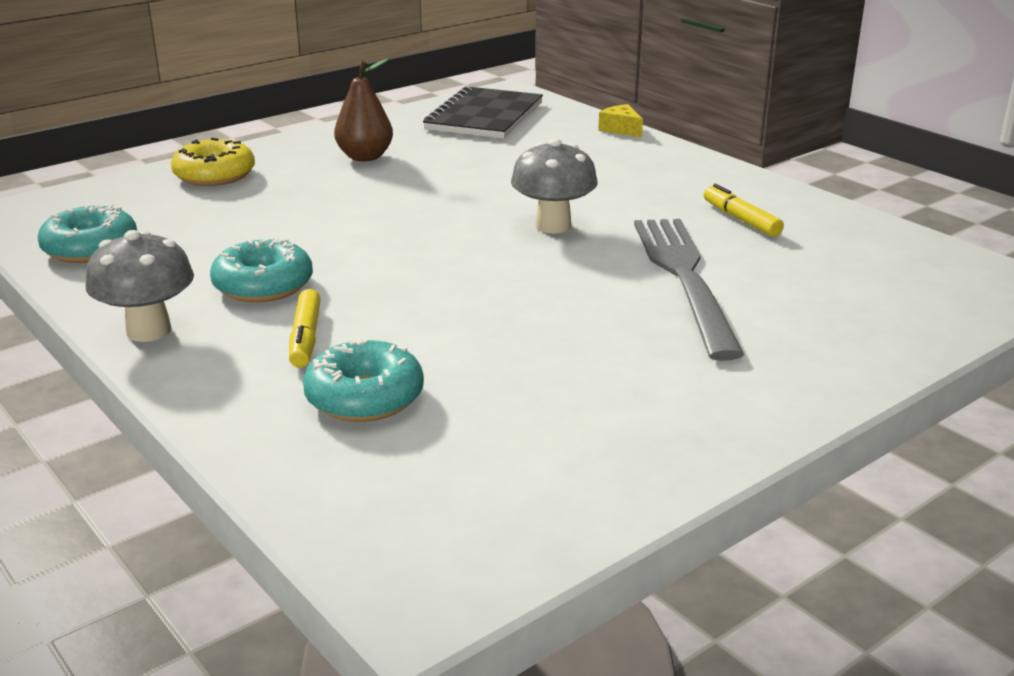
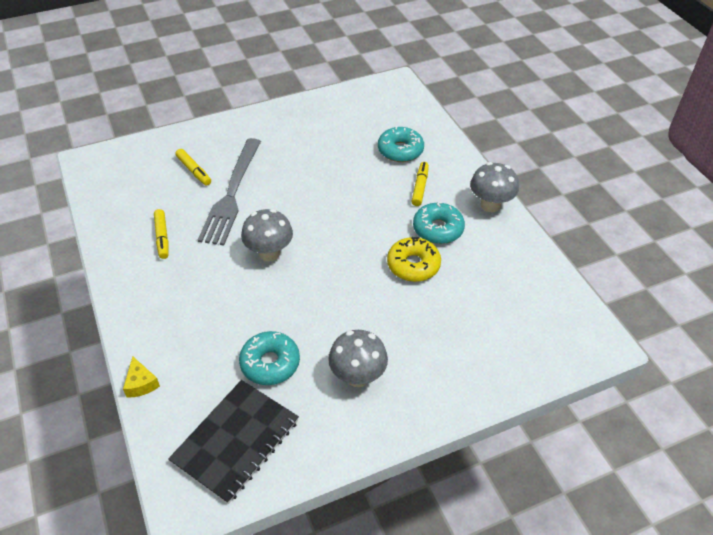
camera: 165 degrees left, 20 degrees up
(90, 248) = (536, 284): turquoise donut -> turquoise donut (270, 363)
(214, 175) = (471, 369): yellow donut -> yellow donut (413, 265)
(365, 157) = (357, 376): brown pear -> grey mushroom
(795, 298) = (194, 171): none -> yellow marker

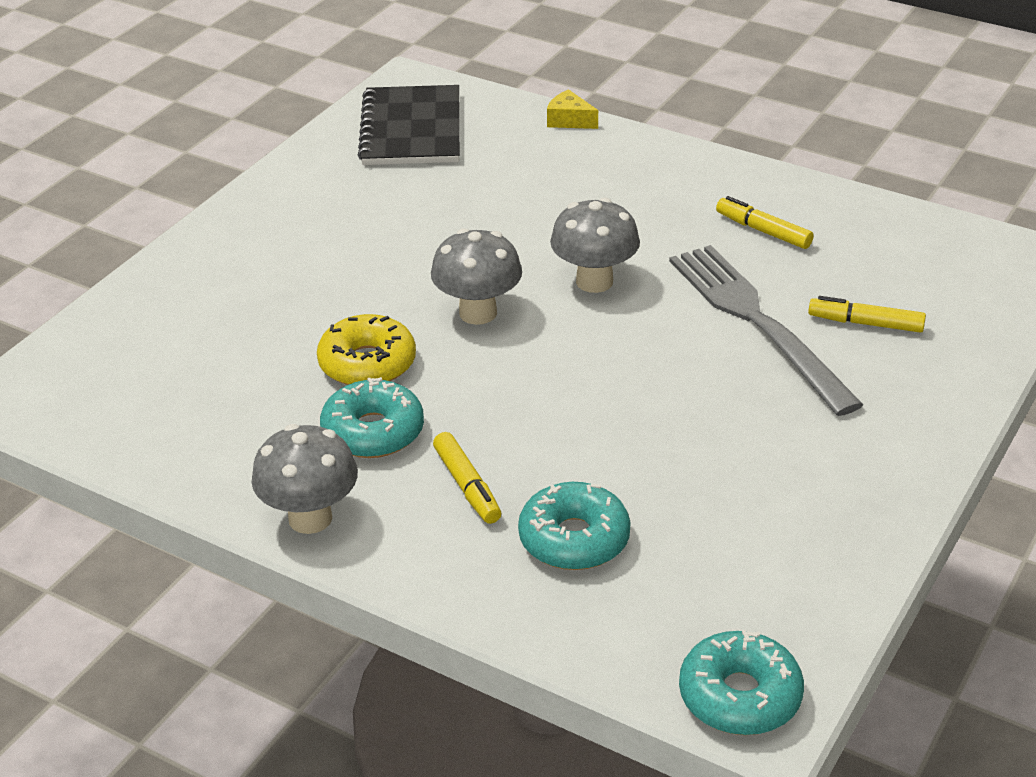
camera: 145 degrees right, 10 degrees down
(270, 363) = (449, 190): turquoise donut -> turquoise donut (740, 696)
(357, 376) = (330, 223): grey mushroom -> grey mushroom (478, 313)

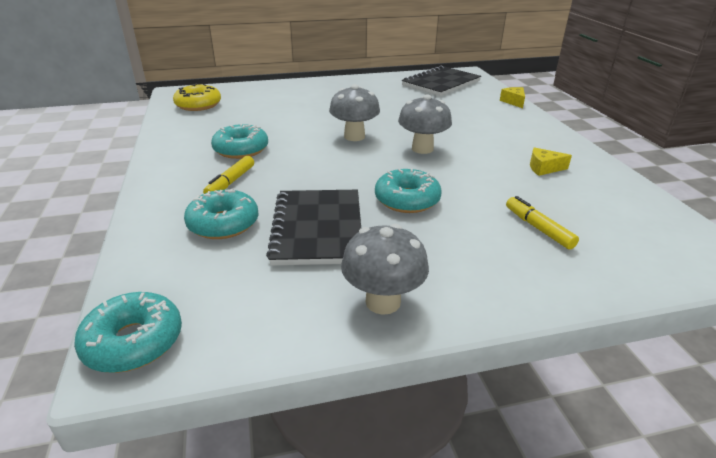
camera: 45 degrees right, 5 degrees down
(310, 518) = (166, 161): grey mushroom -> grey mushroom (383, 302)
(367, 364) = (284, 131): yellow donut -> yellow donut (198, 105)
(678, 471) = (318, 228): none -> black notebook
(701, 371) = (407, 200): none -> turquoise donut
(757, 322) = (474, 197): grey fork -> none
(763, 231) = (544, 168): yellow marker -> yellow cheese

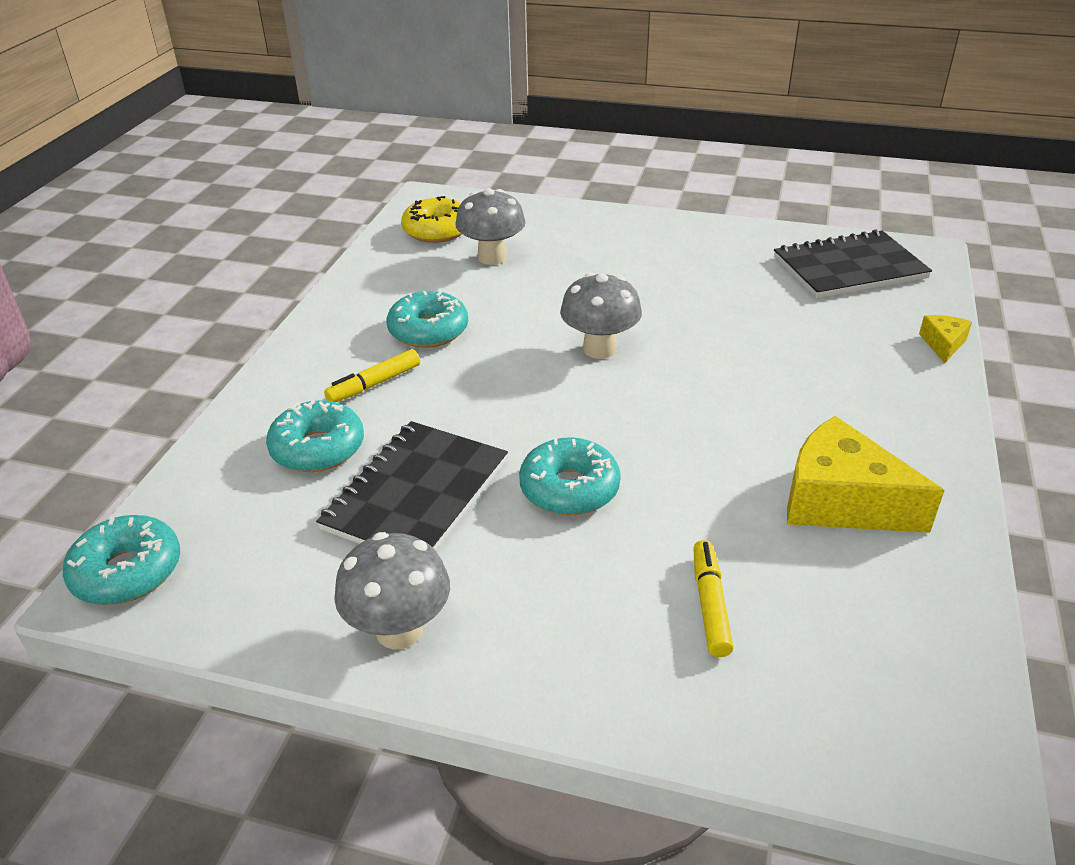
camera: 30 degrees right, 5 degrees up
(422, 149) = (680, 402): grey mushroom -> grey mushroom (492, 257)
(544, 168) = (841, 501): yellow cheese -> yellow cheese, size x2.10

